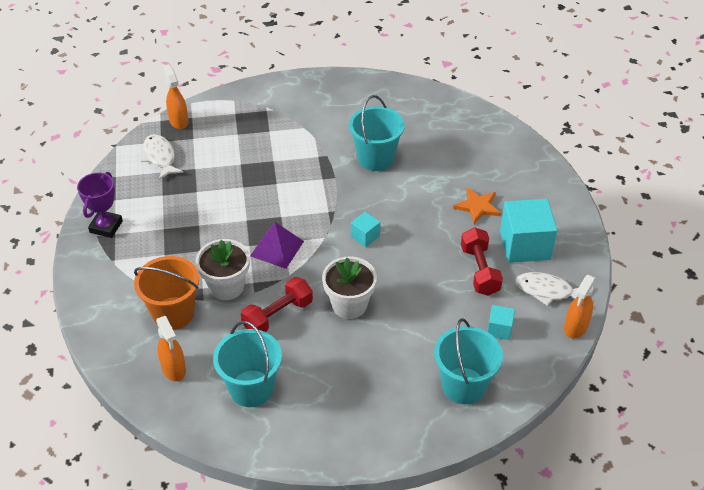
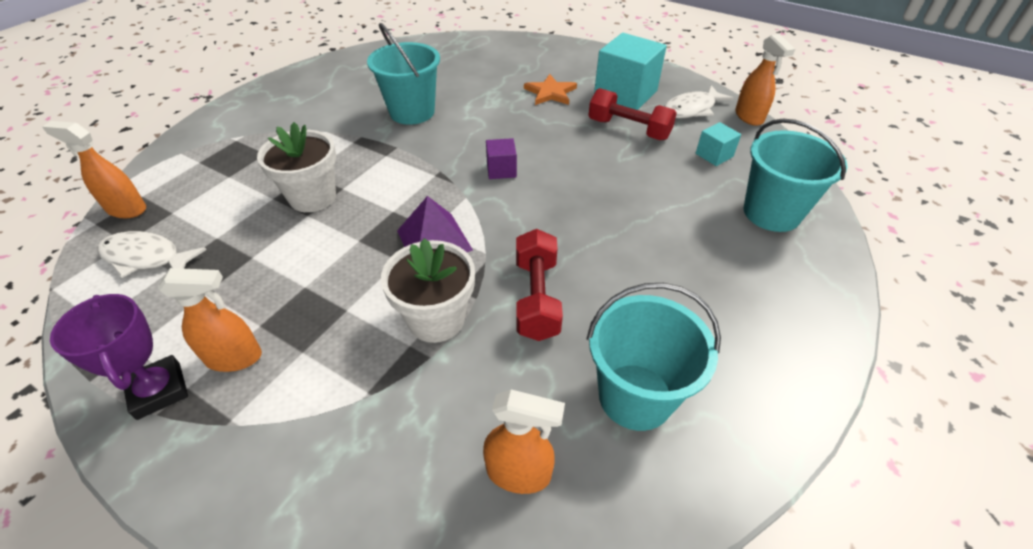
camera: 50 degrees left, 0 degrees up
(141, 235) = (234, 357): none -> orange spray bottle
(173, 313) = (415, 407): orange bucket -> none
(349, 304) = (583, 231): white flower pot -> white flower pot (312, 197)
(365, 236) = (501, 170): turquoise cube -> purple cube

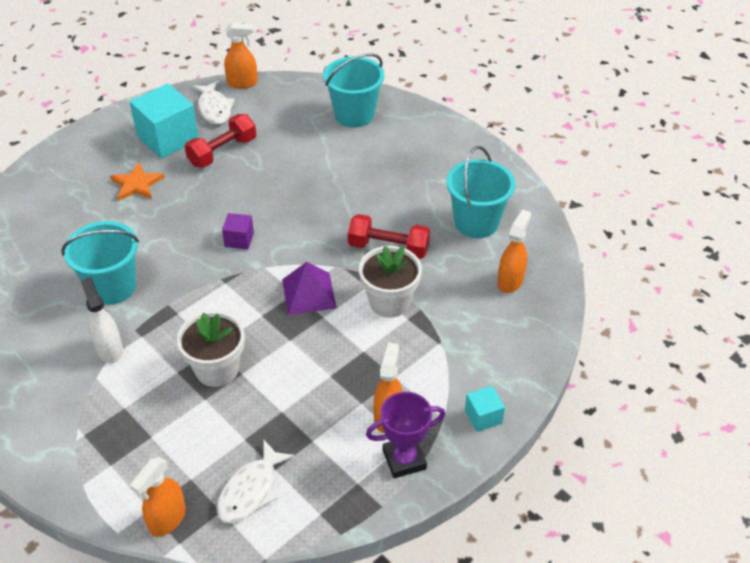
camera: 75 degrees left, 0 degrees up
(335, 129) = (109, 349): none -> white spray bottle
(714, 155) = (280, 118): turquoise cube -> turquoise cube (483, 416)

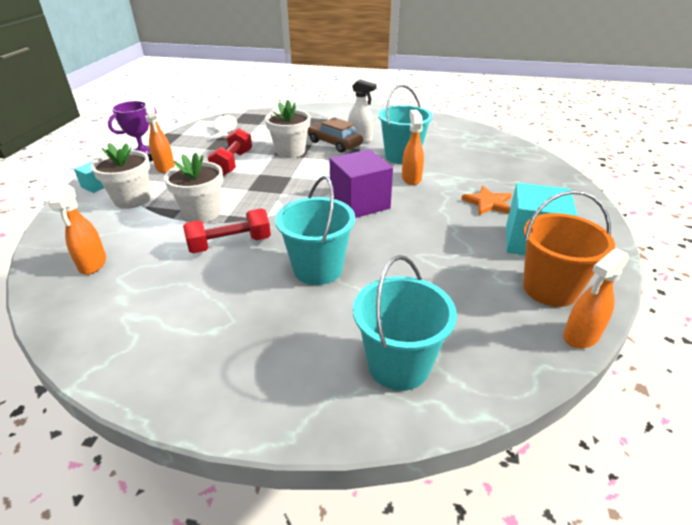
camera: 145 degrees right, 10 degrees down
(150, 357) = (334, 143): none -> brown car
(167, 519) = (256, 115): orange spray bottle -> orange spray bottle (411, 178)
(214, 108) = (550, 289): white fish -> orange bucket
(222, 152) = (470, 253): red dumbbell -> red dumbbell (232, 163)
(239, 239) = (360, 203): purple cube -> purple cube, size x2.05
(309, 293) = (270, 196): purple pyramid -> none
(450, 363) = (132, 199): none -> white flower pot
(476, 222) = (149, 300): turquoise bucket -> turquoise bucket (318, 269)

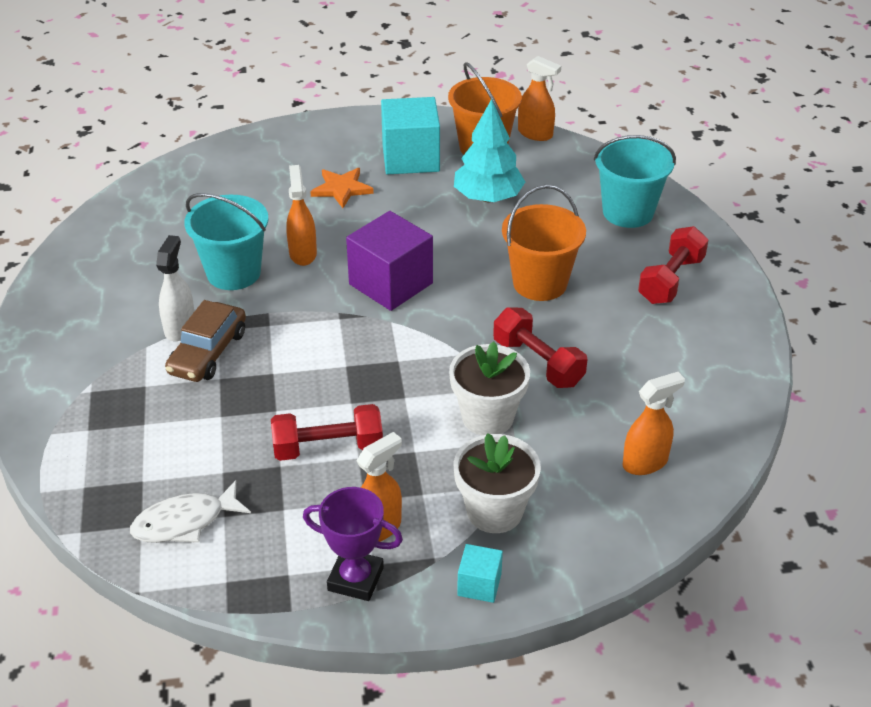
camera: 110 degrees left, 5 degrees up
(266, 357) = (671, 280): none -> red dumbbell
(290, 151) = (257, 394): white flower pot -> none
(318, 269) = (540, 283): turquoise bucket -> orange bucket
(411, 178) = (303, 253): orange spray bottle -> orange spray bottle turned 105 degrees clockwise
(456, 271) = (488, 197): none -> turquoise tree

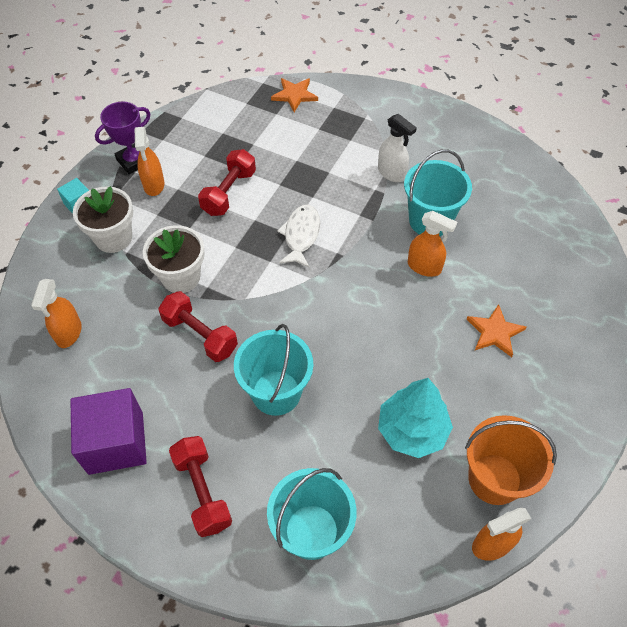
camera: 125 degrees right, 15 degrees up
(88, 481) = (294, 95): none -> orange star
(185, 522) = (233, 118): white fish -> white fish (301, 235)
(208, 352) = (357, 176): brown car -> none
(391, 284) = (350, 299): purple cube -> purple cube (116, 442)
(410, 158) = (512, 408): turquoise cube -> none
(538, 362) = (200, 335): red dumbbell -> red dumbbell turned 45 degrees clockwise
(540, 283) = (276, 393): orange bucket -> turquoise bucket

